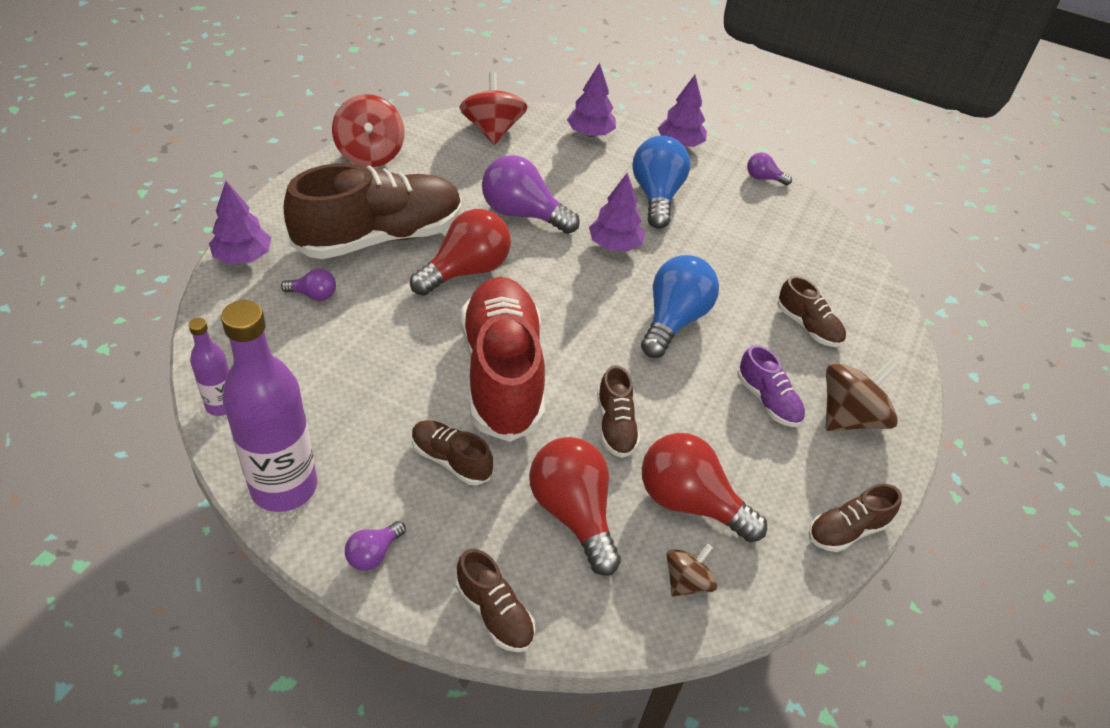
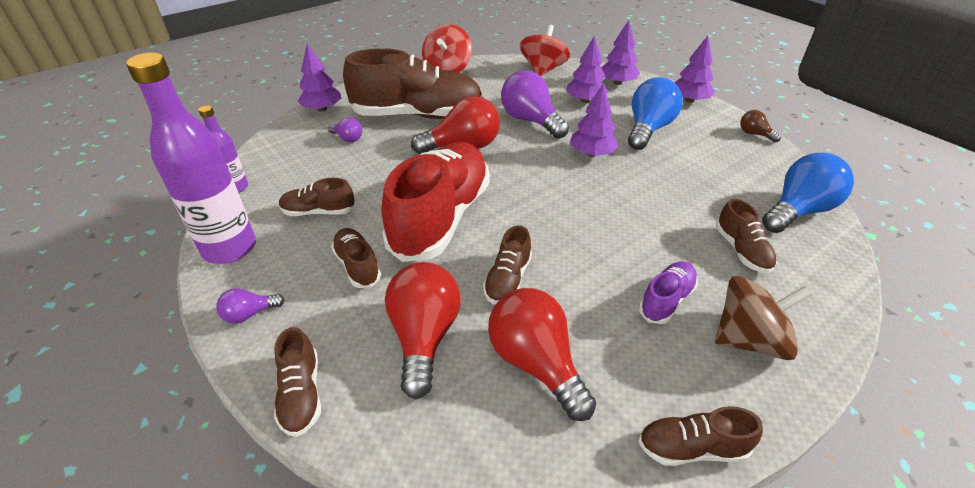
camera: 30 degrees right, 5 degrees down
(355, 408) = (318, 212): none -> brown shoe
(568, 169) = (585, 100): none -> purple tree
(674, 320) = (611, 215): blue light bulb -> blue light bulb (798, 211)
(687, 582) = (488, 434): brown spinning top -> none
(763, 178) = (754, 134): purple light bulb -> brown light bulb
(768, 400) = (666, 300): purple shoe -> purple shoe turned 135 degrees counterclockwise

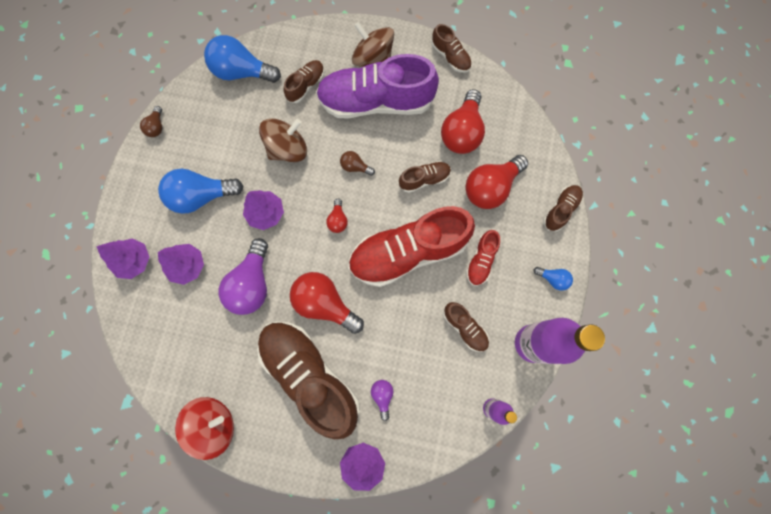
camera: 130 degrees left, 35 degrees up
(249, 314) = (552, 279): purple light bulb -> blue light bulb
(357, 266) = (481, 260): brown shoe -> red shoe
(534, 190) = (338, 220): none -> red light bulb
(543, 70) = (152, 338): red spinning top -> none
(584, 233) = (355, 167): none -> brown light bulb
(656, 197) = (287, 149): none -> brown spinning top
(666, 300) = (376, 102): purple shoe -> purple shoe, size x2.21
(689, 100) = (129, 191): purple tree -> none

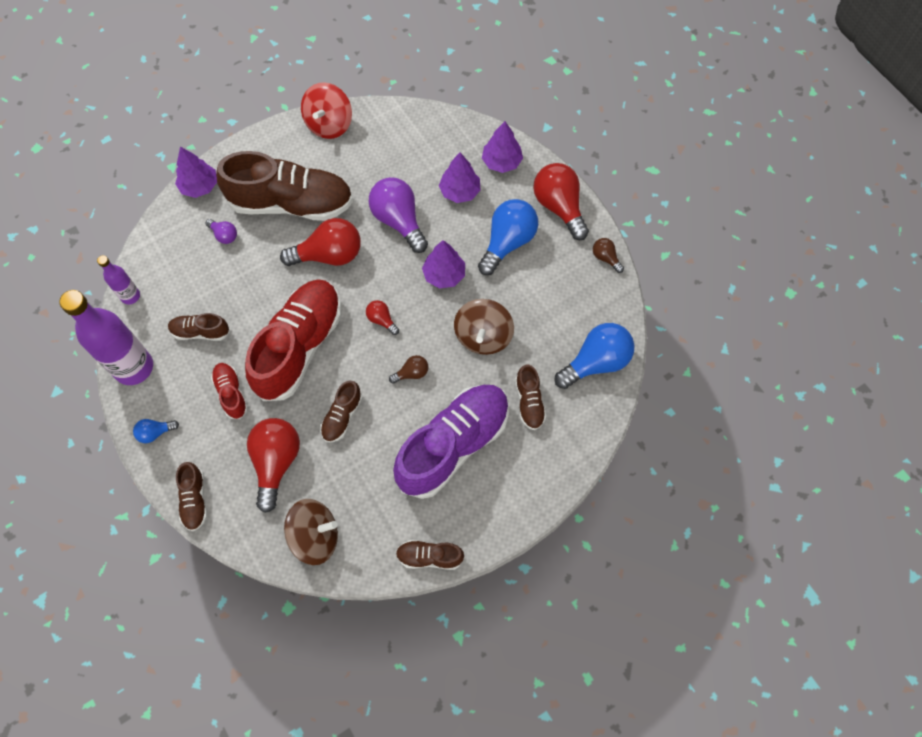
camera: 135 degrees right, 10 degrees down
(373, 59) = (498, 484): brown spinning top -> brown spinning top (315, 536)
(462, 132) = (348, 490): red light bulb -> red light bulb (559, 207)

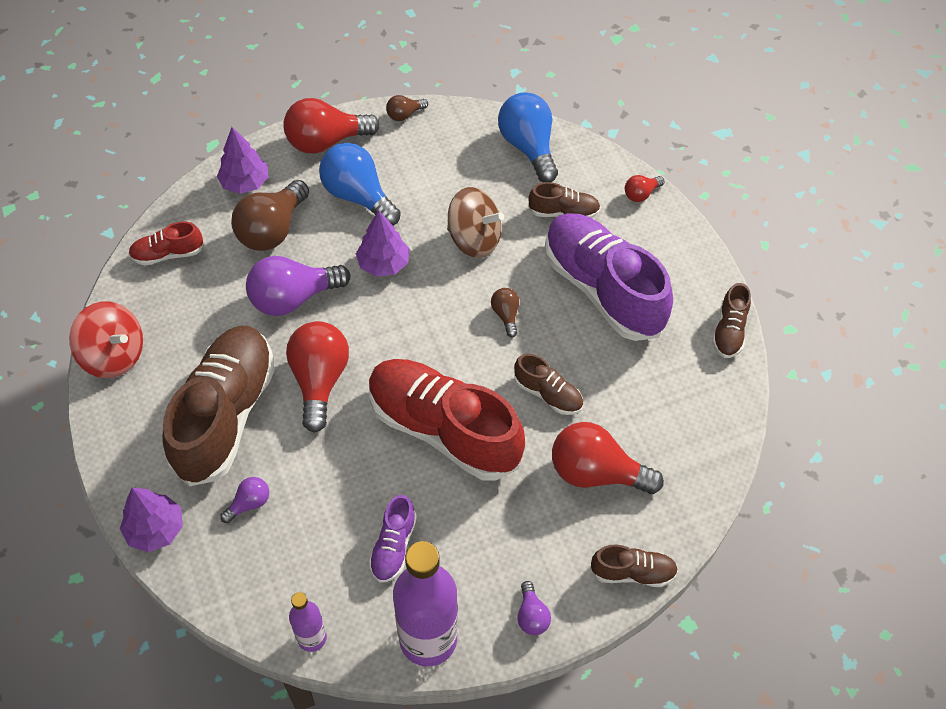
camera: 80 degrees left, 10 degrees down
(155, 432) = (531, 616): blue light bulb -> purple light bulb
(200, 332) = (393, 546): brown shoe -> purple shoe
(231, 393) = (493, 516): red shoe -> red shoe (168, 254)
(315, 536) = (694, 440): brown spinning top -> none
(382, 320) = (428, 335): red light bulb -> red light bulb (641, 194)
(460, 191) = (272, 230): purple tree -> brown light bulb

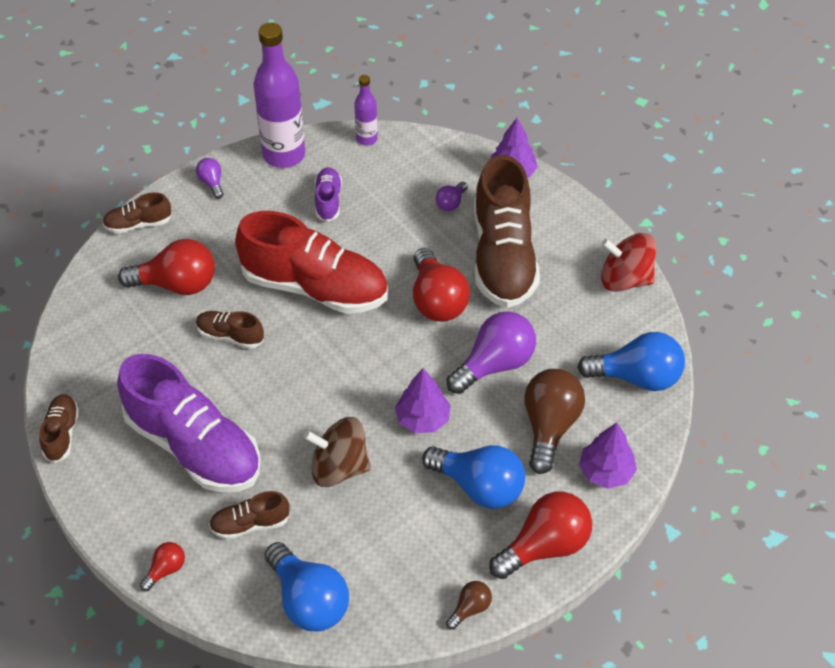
camera: 165 degrees right, 5 degrees down
(168, 254) = (636, 377): red shoe -> blue light bulb
(506, 315) = (286, 397): brown light bulb -> none

